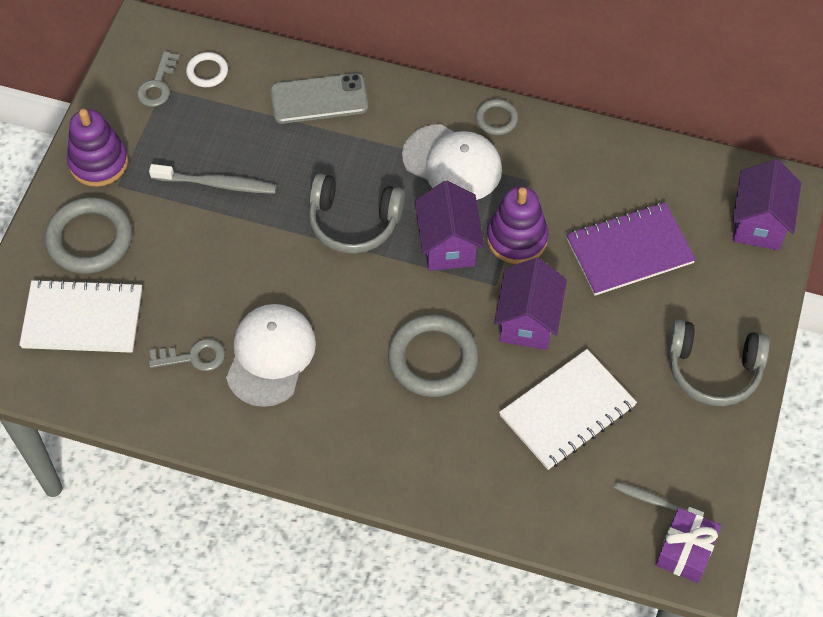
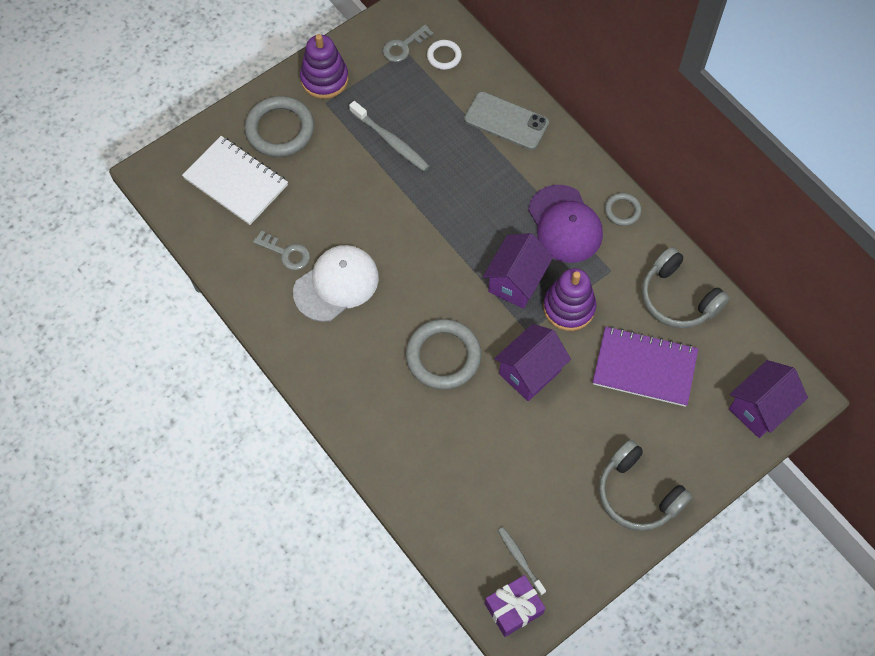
camera: 35 degrees right, 5 degrees up
(354, 222) = (463, 225): grey headphones -> grey headphones (678, 298)
(452, 163) = (565, 224): white cap -> purple cap
(567, 411) = (508, 454): white notebook -> none

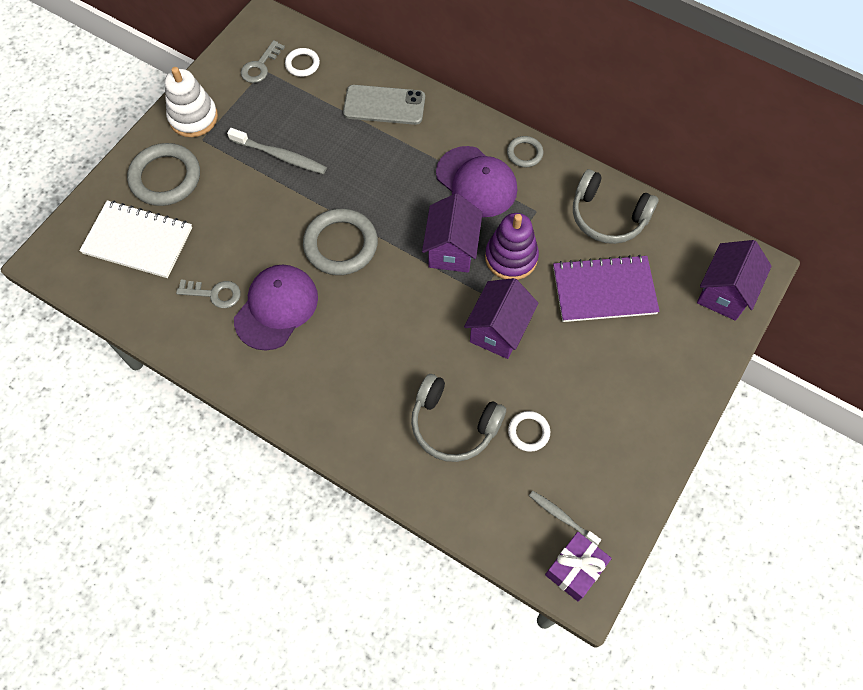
camera: 20 degrees left, 0 degrees up
(324, 79) = (193, 118): purple stacking toy -> white stacking toy
(336, 284) = (276, 308): white cap -> purple cap
(443, 356) = (409, 343): grey ring -> grey ring (340, 244)
(520, 474) = (528, 432): none -> white ring
(637, 494) = (647, 412): grey headphones -> grey headphones (453, 424)

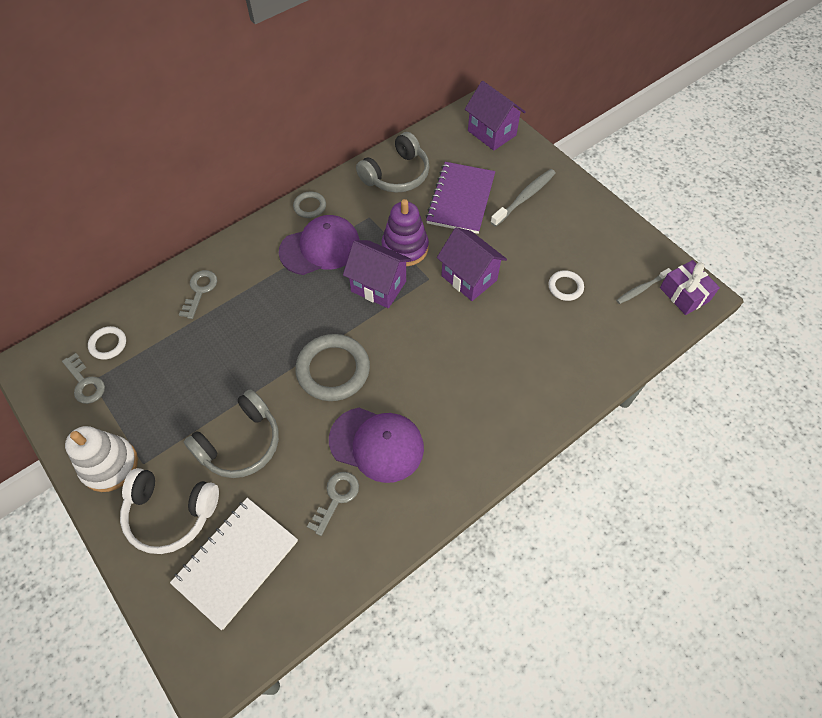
camera: 70 degrees left, 5 degrees down
(165, 177) = (170, 513): grey ring -> white headphones
(276, 308) = (377, 444): purple cap -> purple cap turned 150 degrees clockwise
(280, 156) = (206, 394): grey toothbrush -> grey toothbrush (524, 197)
(384, 105) = (200, 290): grey phone -> grey key
(453, 424) = (543, 336): grey headphones -> grey headphones (240, 443)

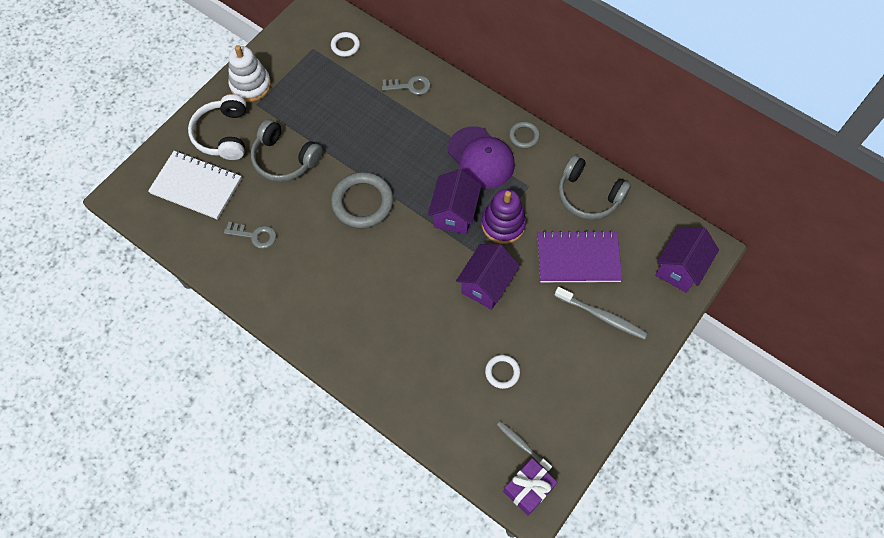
camera: 75 degrees right, 5 degrees up
(85, 383) = (310, 45): grey key -> none
(377, 444) = (304, 251): purple cap -> none

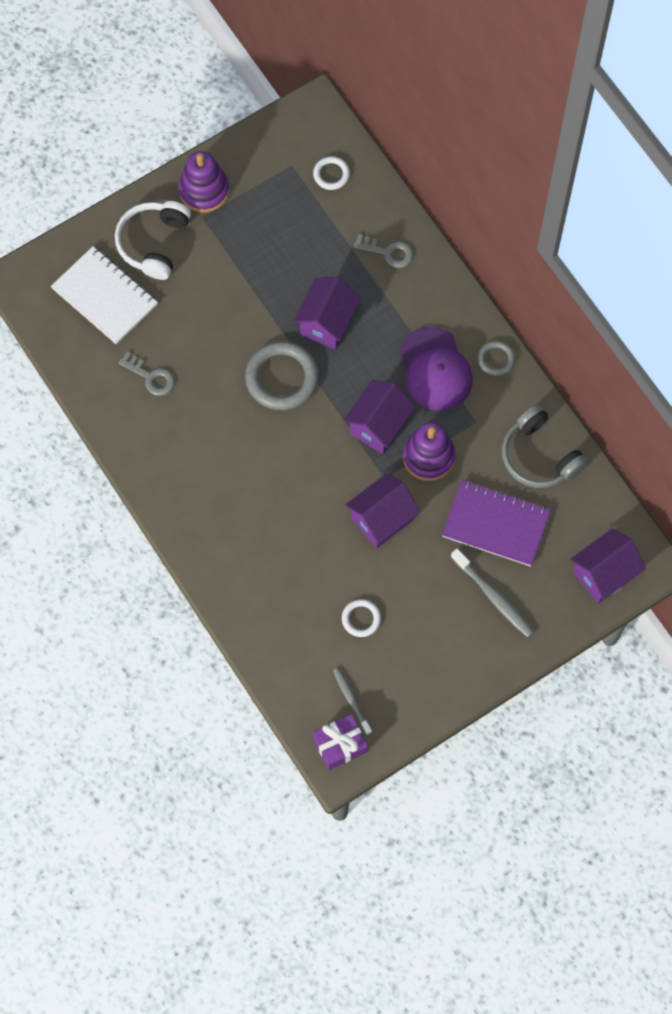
camera: 20 degrees right, 5 degrees up
(250, 85) = (204, 190): white stacking toy -> purple stacking toy
(285, 159) = (213, 296): grey headphones -> none
(383, 150) = (327, 323): none -> purple house

